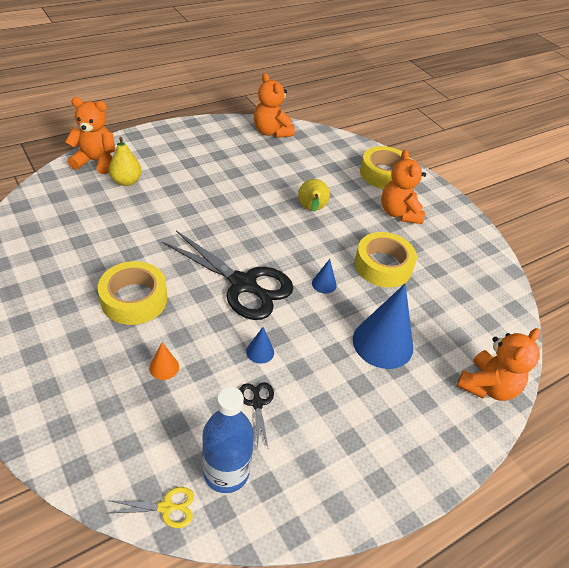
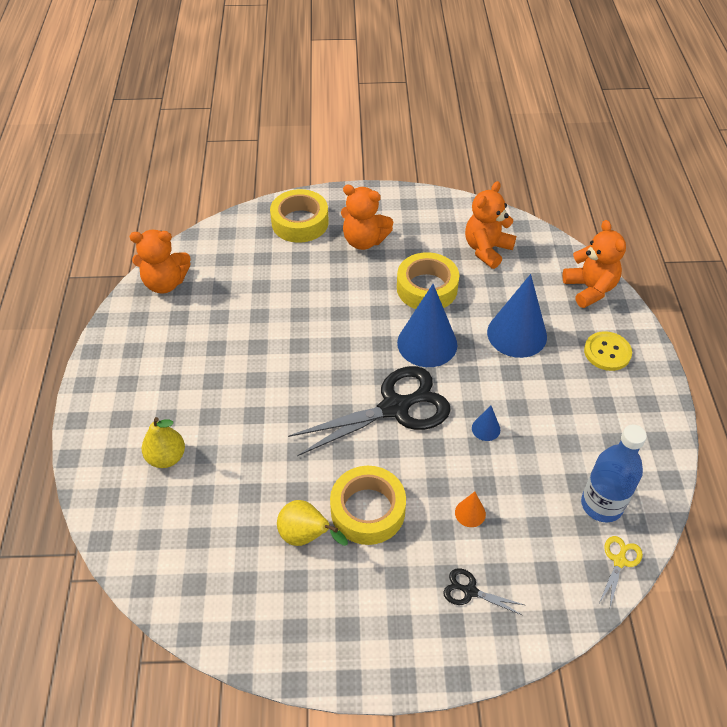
camera: 55 degrees left, 5 degrees up
(95, 161) = (104, 478): orange teddy bear -> orange teddy bear (486, 249)
(257, 403) = (542, 454): black scissors -> black scissors (470, 591)
(311, 210) = (319, 306): yellow pear -> yellow pear (306, 536)
(324, 284) = (427, 343): blue cone -> blue cone, size x2.26
(418, 424) = (607, 352): none -> yellow button

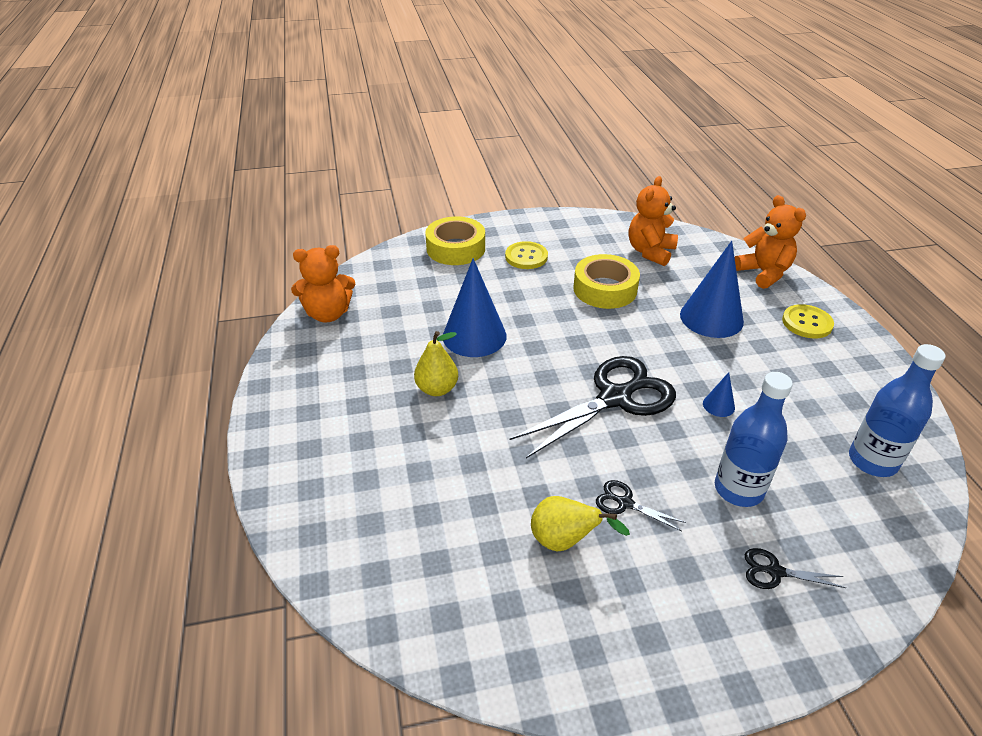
camera: 10 degrees left, 10 degrees down
(166, 457) = (374, 481): yellow pear -> yellow pear (437, 389)
(364, 240) = (526, 257): orange teddy bear -> yellow button
(368, 510) = (625, 503): yellow tape -> black scissors
(427, 343) = (625, 336): blue cone -> blue cone (474, 336)
(470, 513) = (738, 489): orange cone -> blue bottle
(619, 561) = (919, 514): yellow scissors -> none

